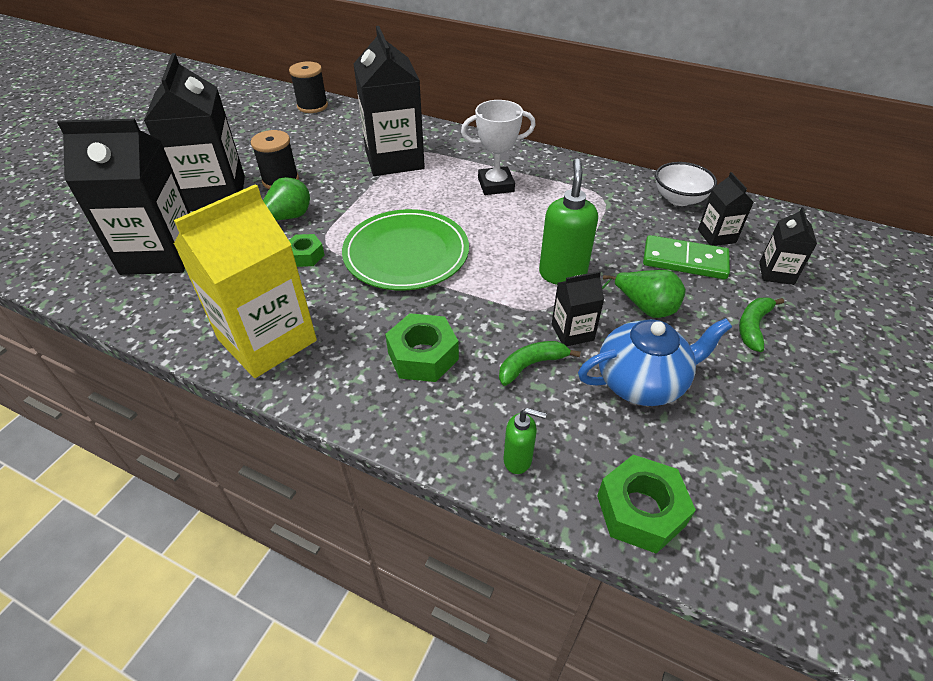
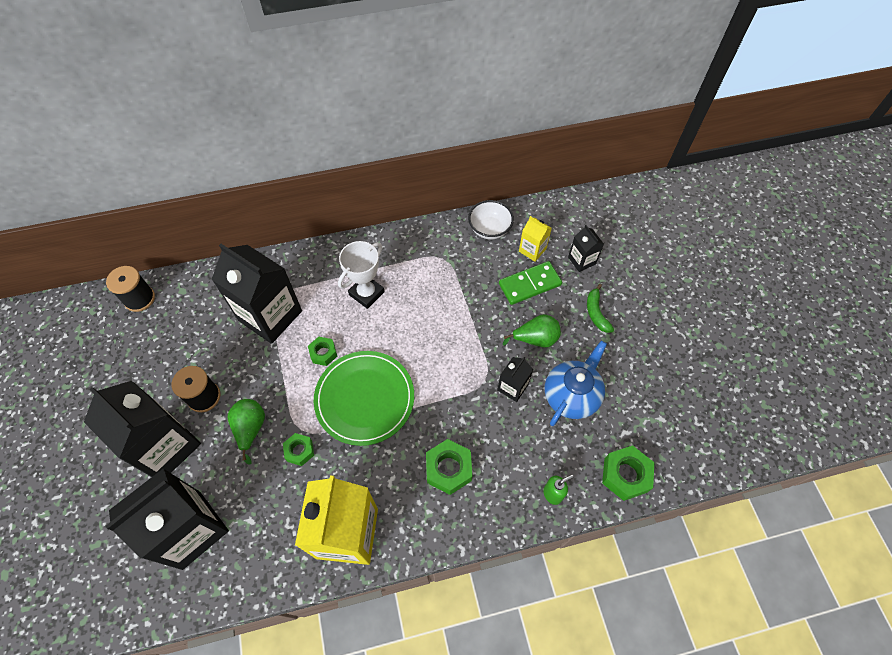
camera: 40 degrees left, 15 degrees up
(408, 204) = (323, 353): none -> green nut
(531, 365) = (510, 428): green banana -> none
(562, 274) = (472, 345): green soap dispenser -> none
(716, 236) = (532, 250): black carton -> yellow carton

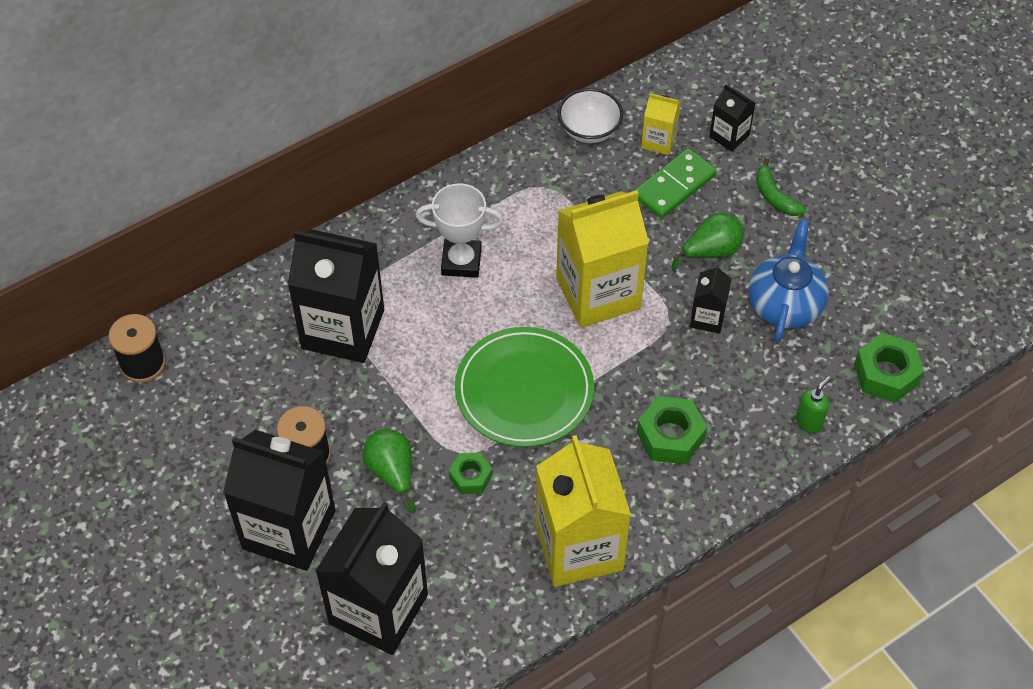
camera: 20 degrees left, 5 degrees down
(323, 353) = (441, 353): green nut -> none
(366, 293) = (461, 261): white trophy -> white trophy turned 75 degrees clockwise
(445, 344) = (598, 293): none -> yellow carton

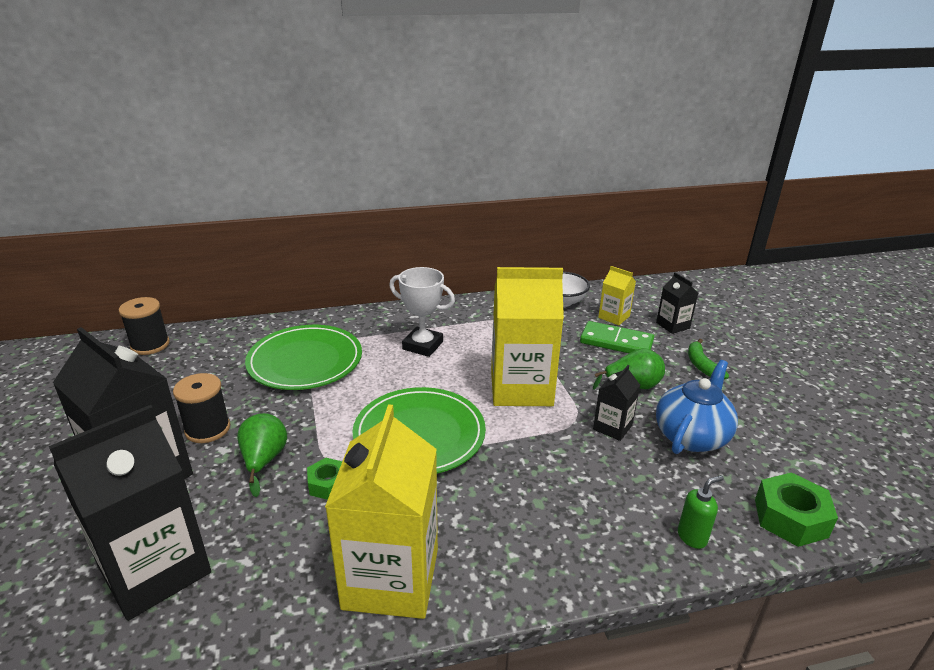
camera: 20 degrees right, 25 degrees down
(343, 329) = (305, 361): black carton -> green plate
(670, 436) = (537, 507): green nut -> none
(674, 186) = (616, 342): green domino -> green domino turned 45 degrees clockwise

